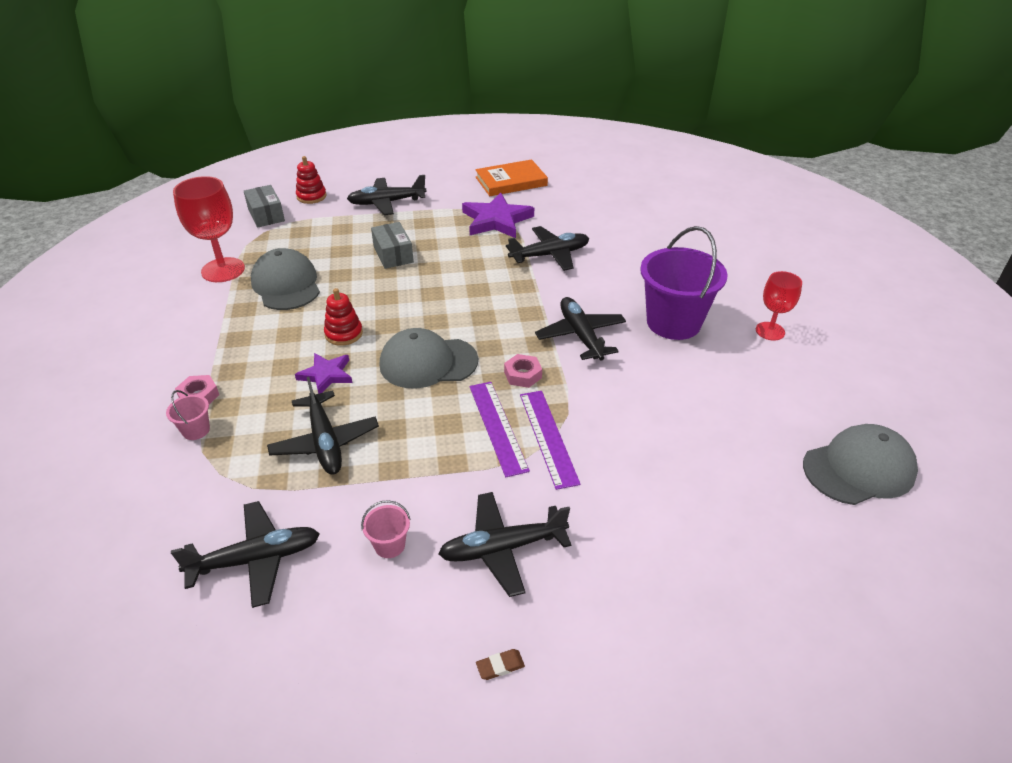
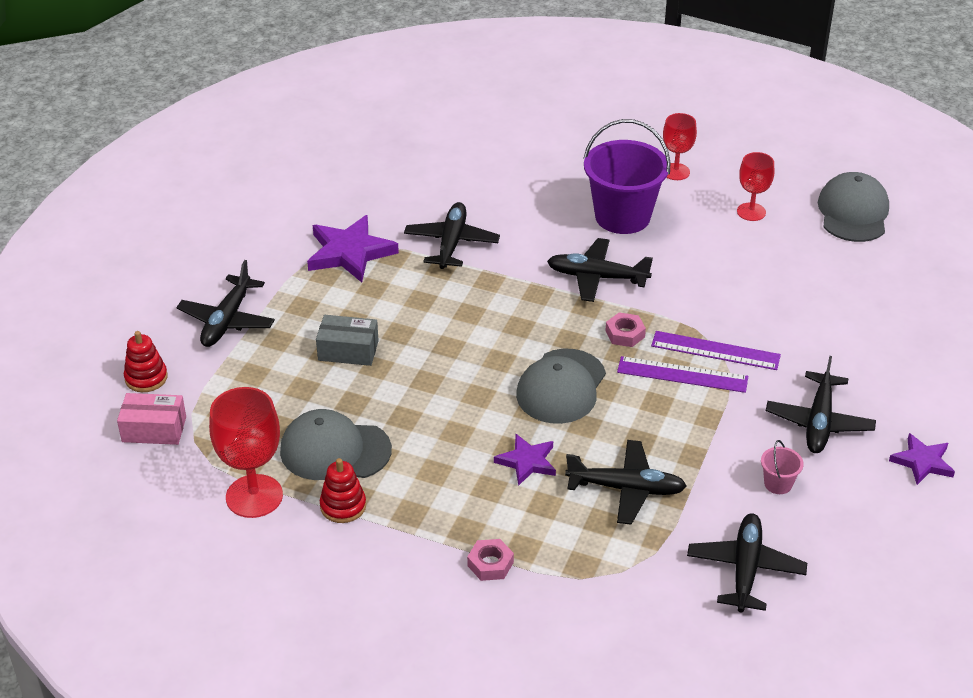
camera: 60 degrees left, 0 degrees up
(196, 430) = (545, 576): pink bucket -> none
(266, 215) = (154, 429): grey box -> pink box
(344, 334) = (467, 430): red stacking toy -> red stacking toy (343, 506)
(500, 666) = (922, 462): brown eraser -> purple star
(511, 181) = (277, 211): orange book -> none
(770, 395) = (751, 212): none -> red goblet

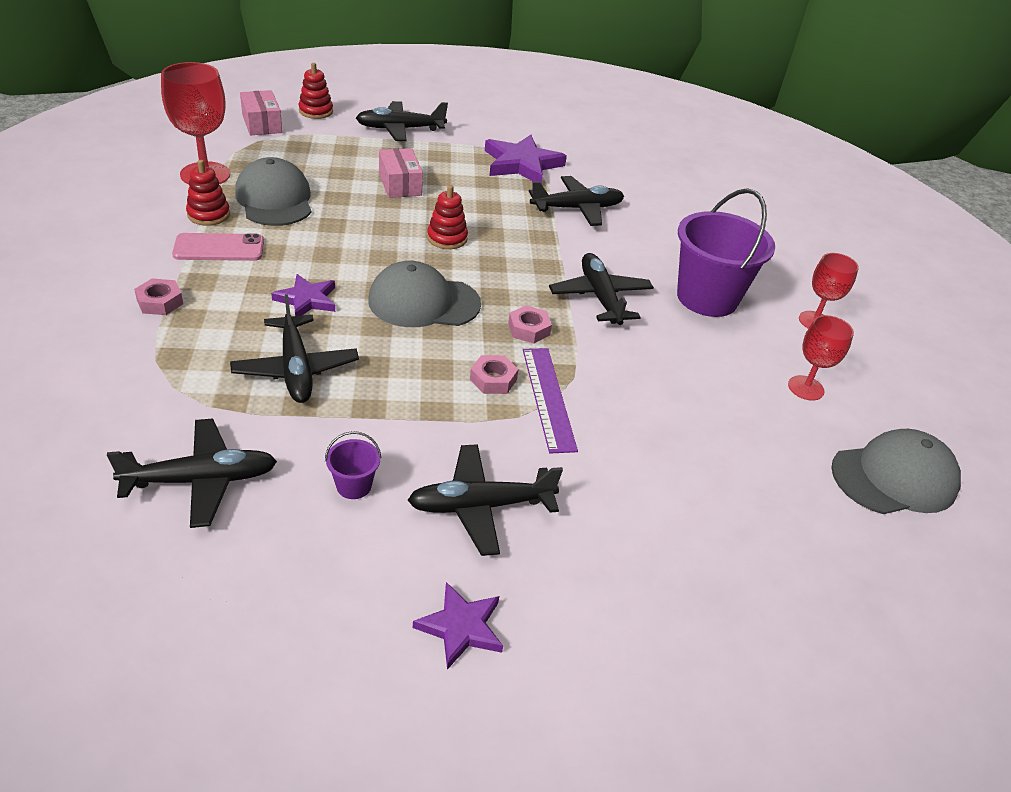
camera: 60 degrees right, 0 degrees up
(348, 350) = (400, 184): grey box -> pink box
(412, 508) = (219, 248): none -> pink phone
(464, 344) = (447, 238): none -> red stacking toy
(682, 374) = (493, 379): purple ruler -> pink nut
(778, 484) = (354, 486): pink bucket -> purple bucket

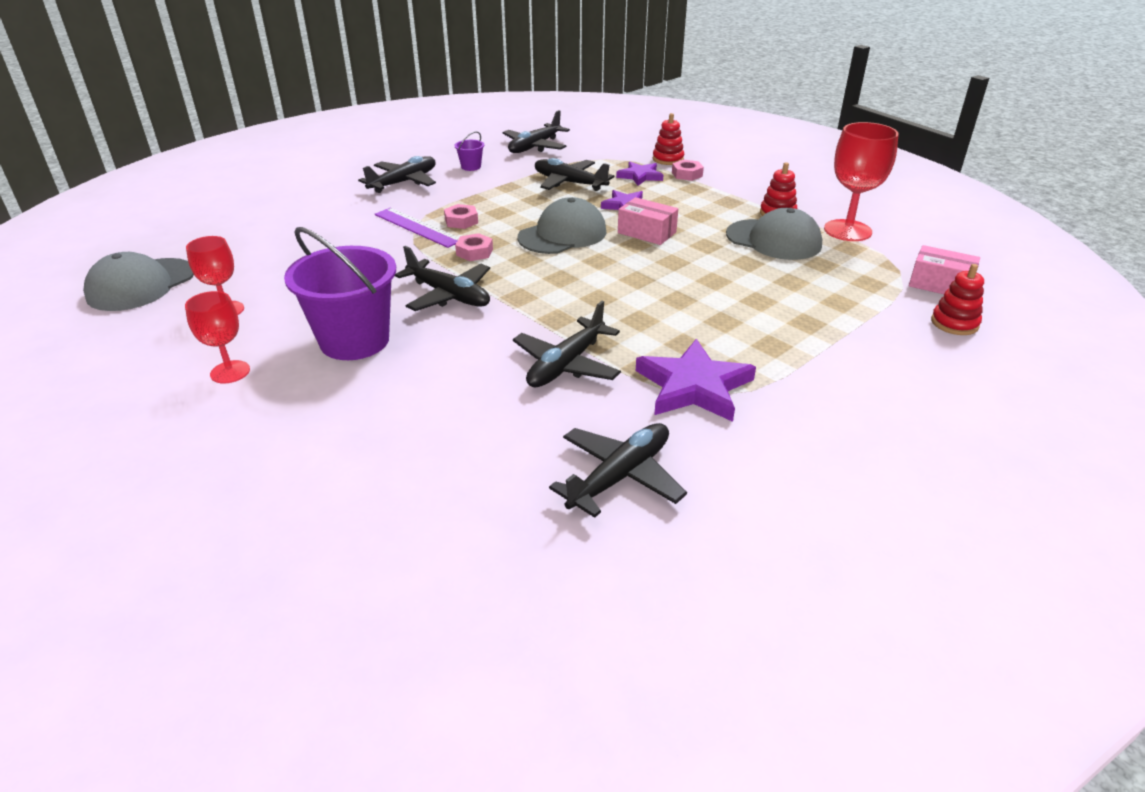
camera: 145 degrees right, 5 degrees down
(219, 248) = (726, 203): pink phone -> none
(400, 129) = (862, 352): black plane -> black plane (620, 476)
(400, 184) = (736, 297): pink box -> pink box (647, 232)
(447, 238) = (621, 277): red stacking toy -> red stacking toy (668, 159)
(461, 627) = (371, 157): purple star -> purple star (640, 176)

